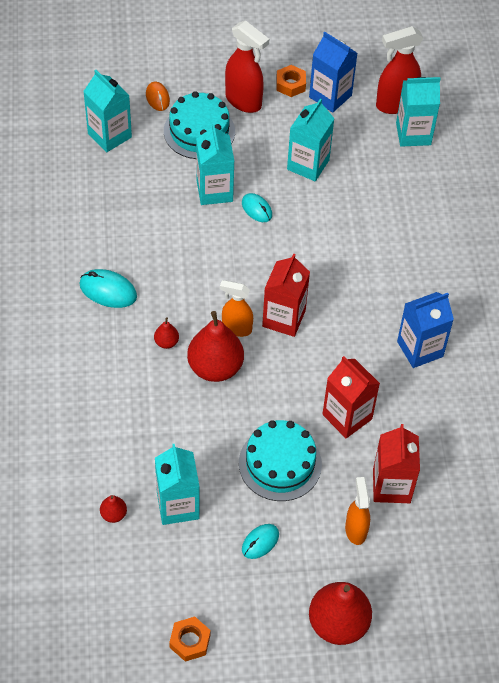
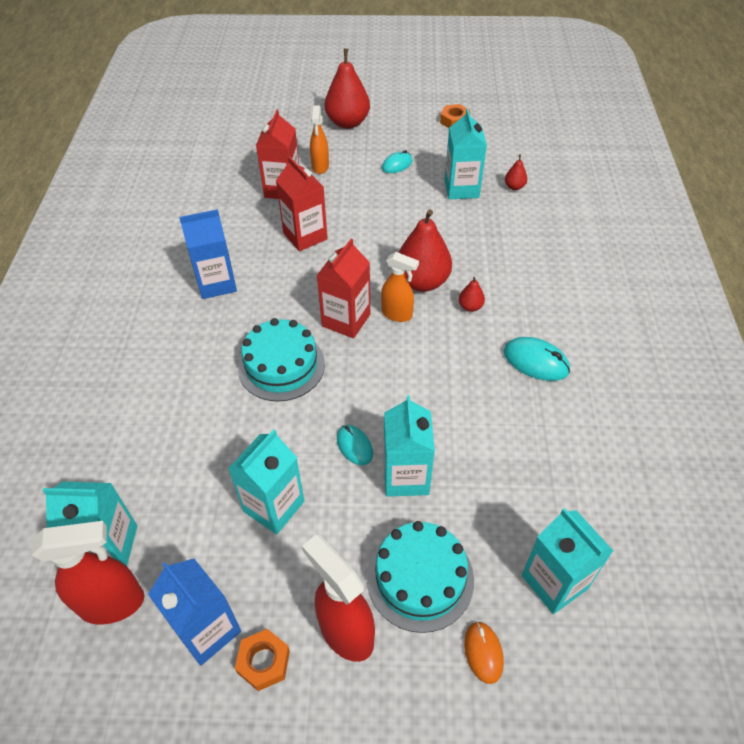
camera: 170 degrees left, 5 degrees down
(280, 463) = (372, 209): turquoise cake -> turquoise cake (281, 366)

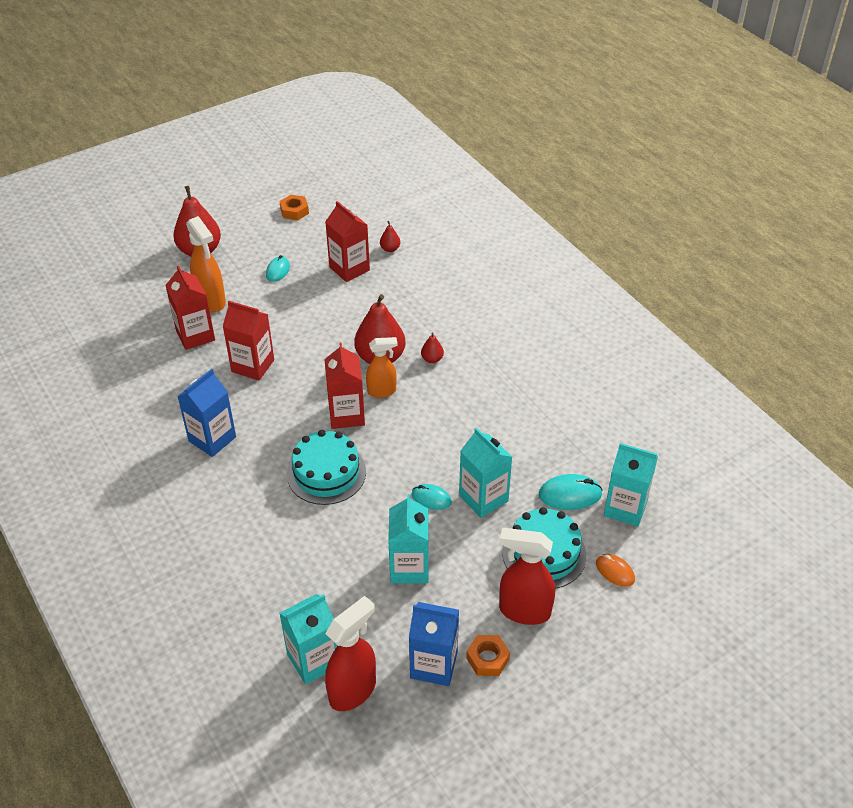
camera: 35 degrees left, 5 degrees down
(320, 167) = (211, 301): orange spray bottle -> orange spray bottle, size x1.52
(461, 189) = (349, 269): turquoise carton -> red carton
(536, 361) = (509, 376): turquoise mouse -> turquoise mouse (570, 494)

